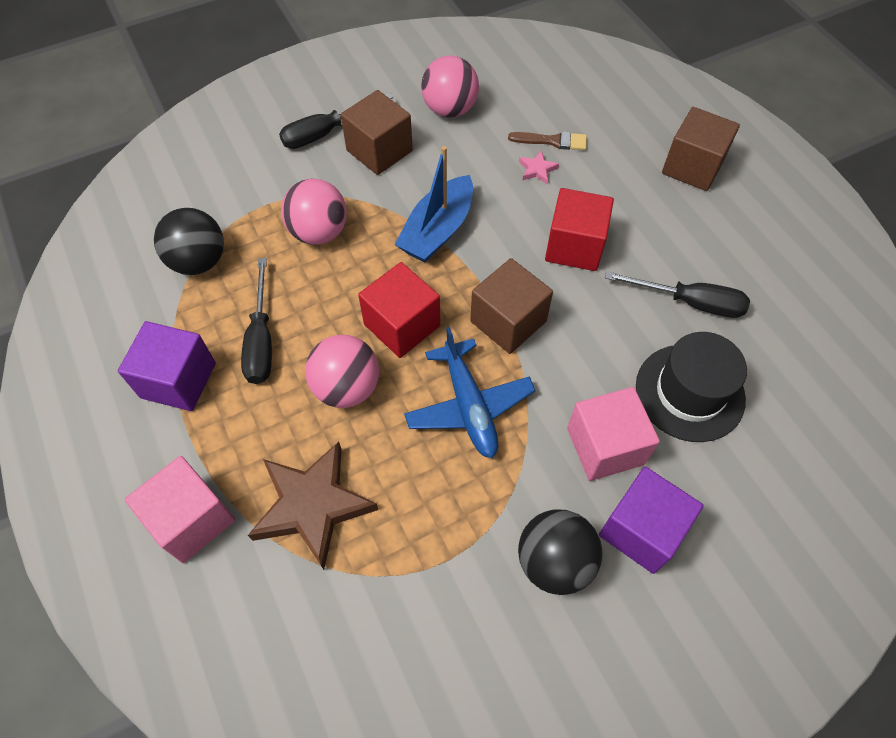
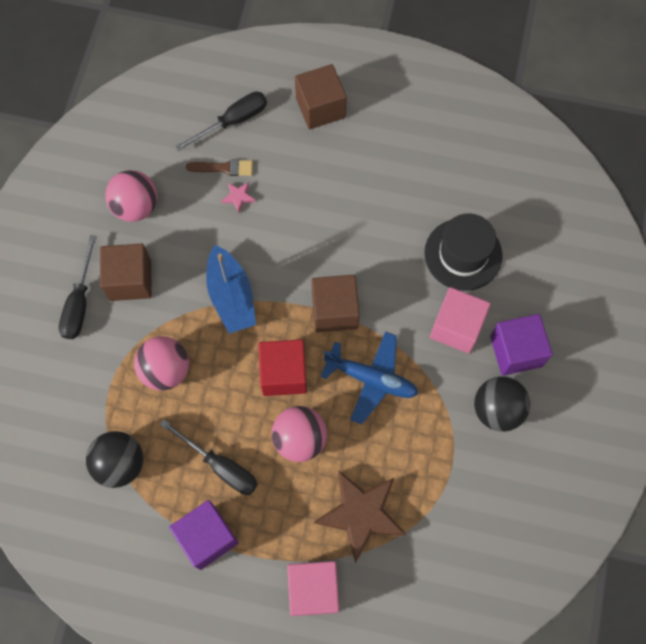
camera: 50 degrees left, 10 degrees up
(552, 141) = (224, 168): brown brush -> brown brush turned 45 degrees clockwise
(574, 246) = (316, 227): red cube -> none
(689, 302) = (410, 201): black screwdriver -> black screwdriver (233, 121)

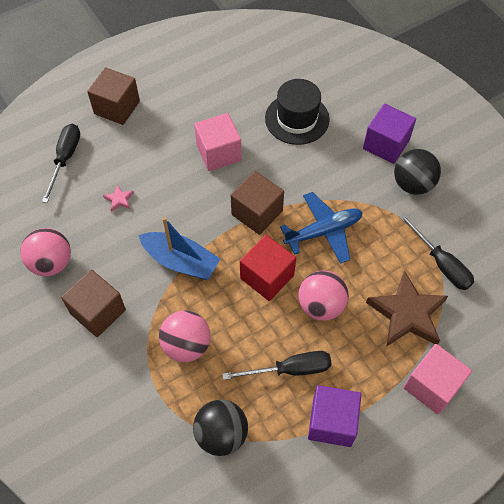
camera: 45 degrees left, 10 degrees down
(79, 302) = (75, 358): black screwdriver -> black screwdriver (441, 263)
(224, 168) = (90, 190): brown brush -> none
(456, 327) = (339, 160): pink cube -> pink cube (218, 153)

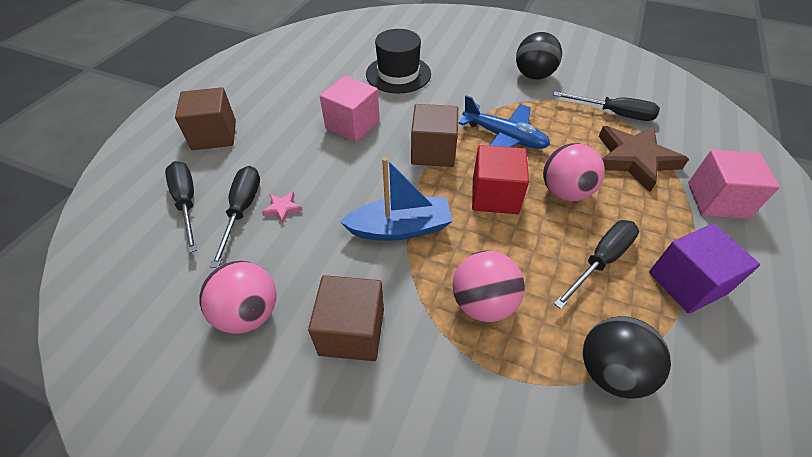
camera: 35 degrees left, 10 degrees down
(94, 186) = (242, 210): none -> black screwdriver
(323, 231) = (504, 137): blue plane -> blue plane turned 90 degrees clockwise
(386, 144) = (485, 61): purple cube -> none

